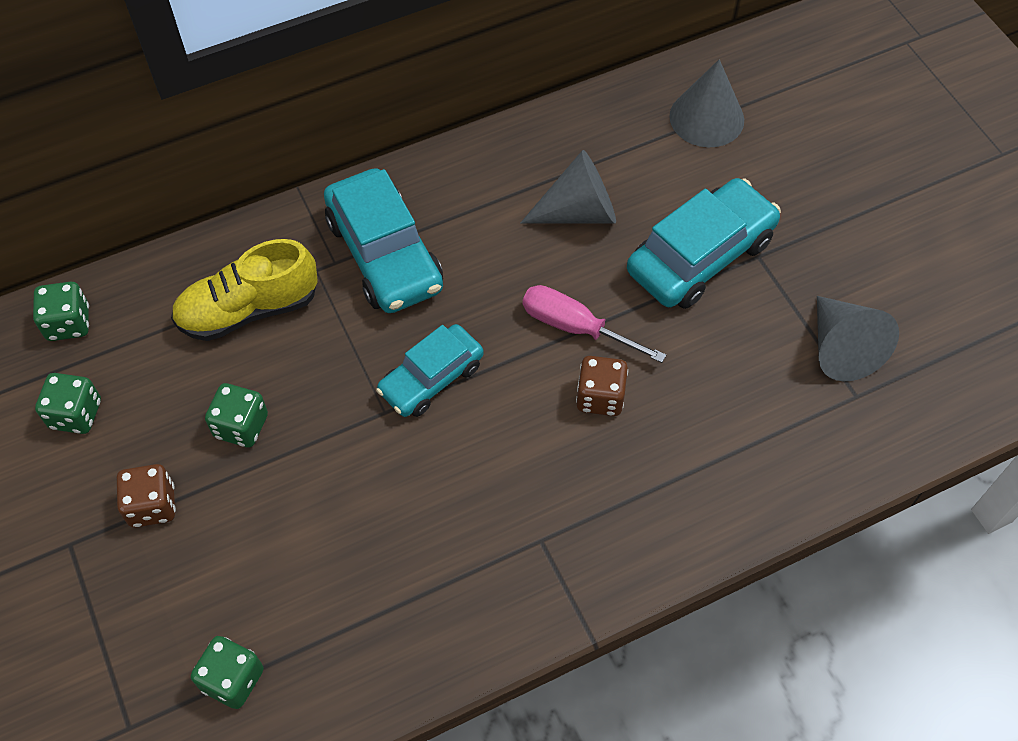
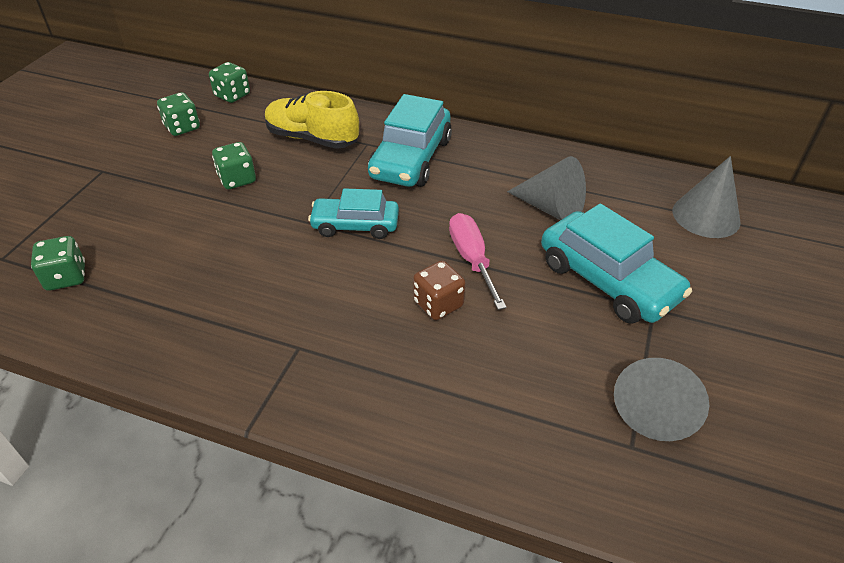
camera: 45 degrees right, 15 degrees down
(152, 505) = (153, 181): brown dice -> none
(700, 256) = (608, 280): turquoise car -> turquoise car turned 45 degrees clockwise

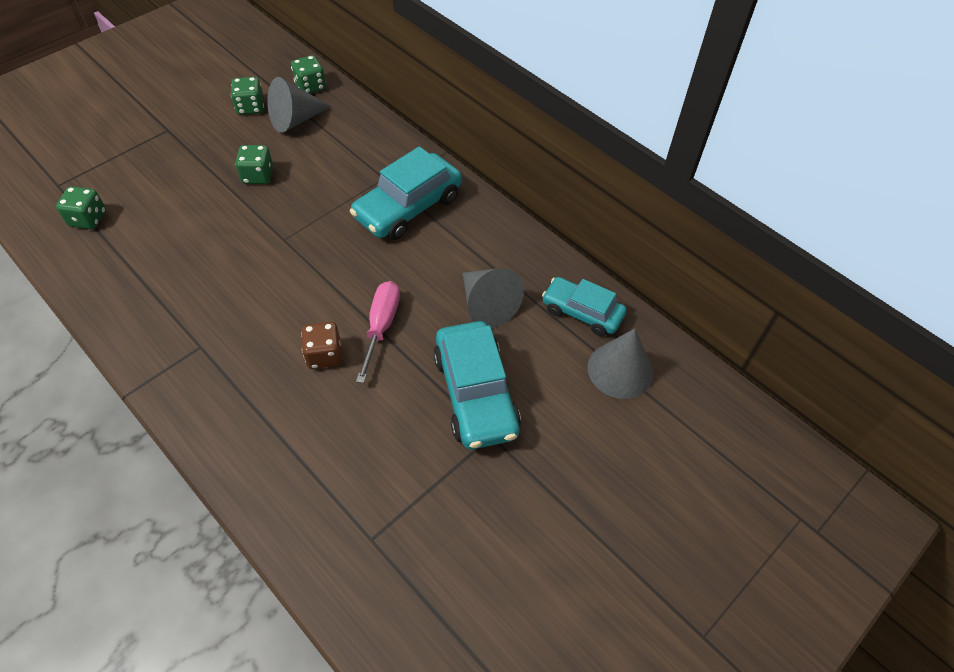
camera: 25 degrees right, 10 degrees up
(312, 138) = (343, 156): yellow shoe -> none
(355, 225) = (315, 256): turquoise car -> turquoise car (582, 312)
(656, 407) = (417, 518): grey cone -> grey cone (295, 120)

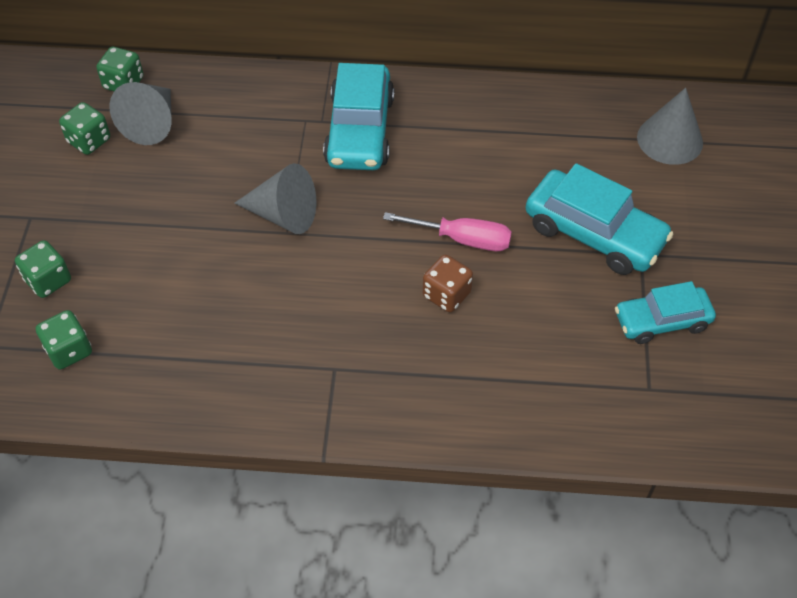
camera: 40 degrees left, 0 degrees up
(258, 176) = (186, 196): green dice -> green dice (48, 280)
(381, 326) = (462, 239): pink screwdriver -> pink screwdriver turned 135 degrees clockwise
(487, 305) = (521, 163): grey cone -> grey cone (283, 215)
(582, 312) = (595, 117): turquoise car -> turquoise car (662, 321)

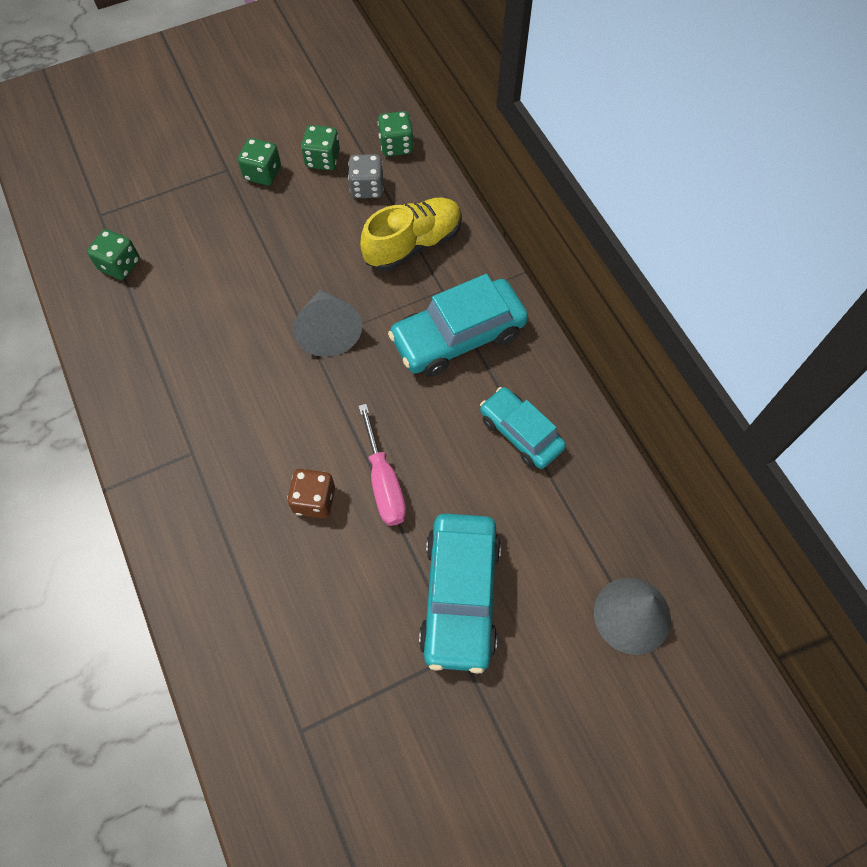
camera: 60 degrees right, 10 degrees up
(48, 280) = (175, 215): green dice -> green dice (262, 173)
(152, 123) = (367, 188): grey cone -> grey dice
(242, 118) = (413, 244): none -> yellow shoe
(662, 321) = (388, 709): turquoise car -> turquoise car (520, 433)

